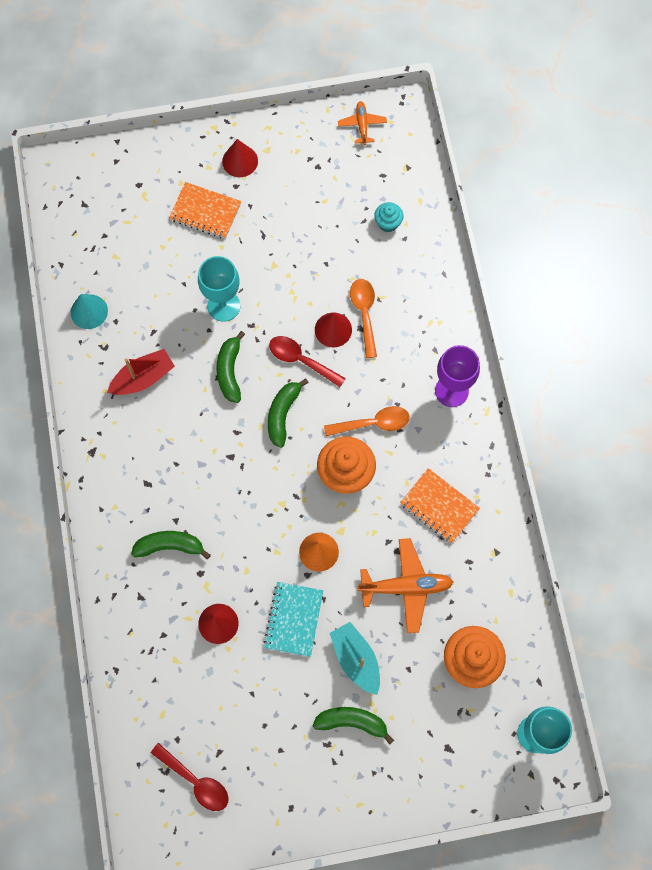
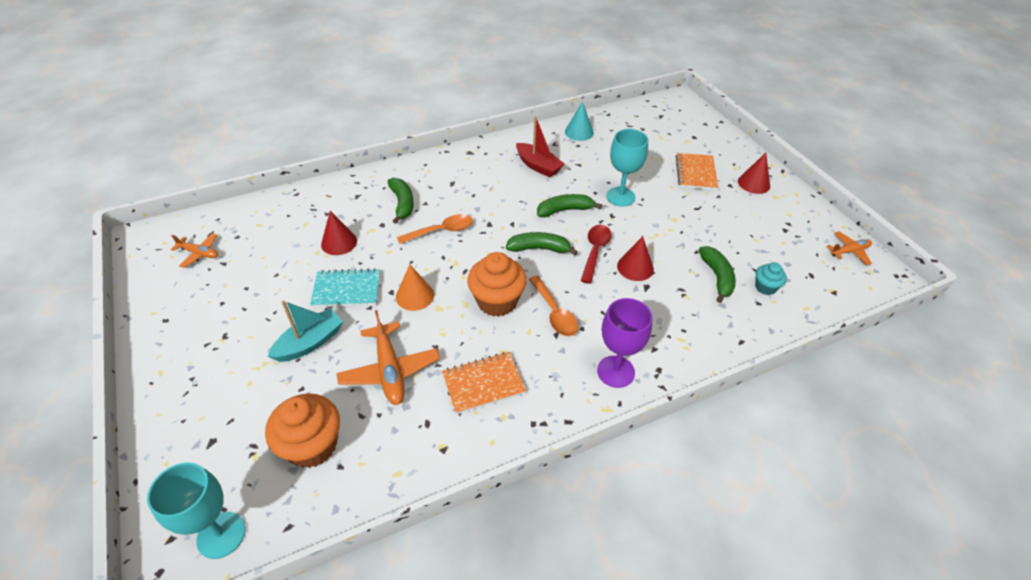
camera: 75 degrees right, 25 degrees down
(196, 781) = (199, 253): red spoon -> orange plane
(352, 722) = (245, 351): green banana -> green banana (717, 277)
(364, 314) = (662, 286): orange spoon -> orange spoon (441, 231)
(439, 506) = (483, 383): orange notebook -> orange notebook turned 45 degrees clockwise

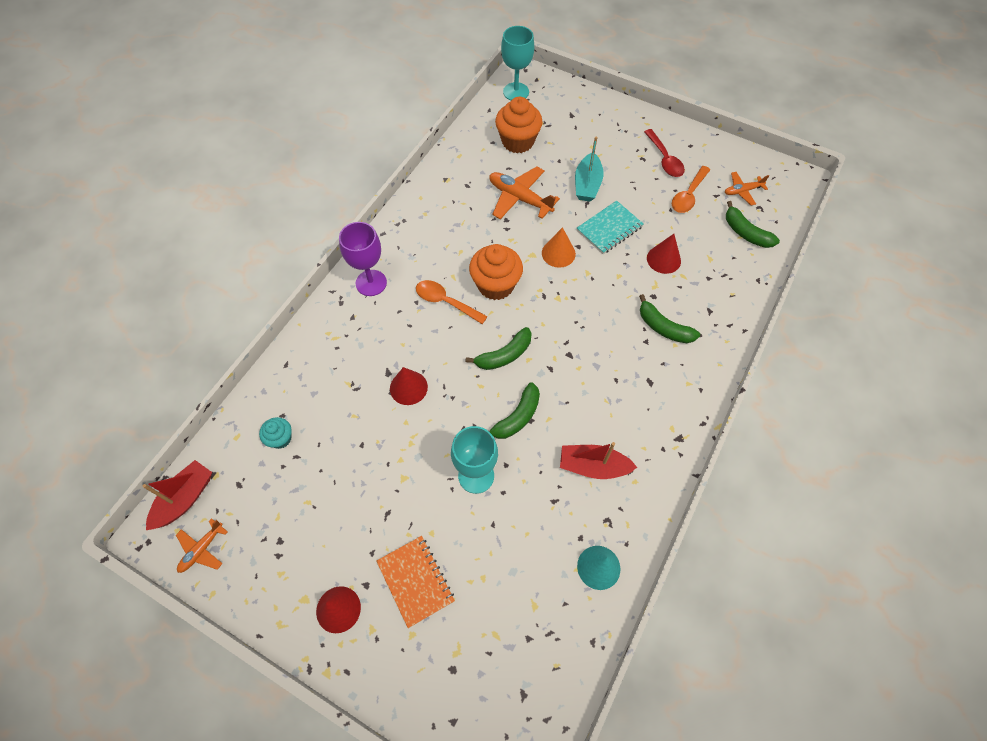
camera: 145 degrees right, 15 degrees up
(441, 231) = (600, 320): orange spoon -> orange spoon (688, 195)
(483, 383) = (454, 224): orange notebook -> none
(595, 251) = (454, 383): red spoon -> red spoon (664, 159)
(717, 277) = (329, 423): green banana -> green banana (745, 232)
(861, 287) = (185, 498): none -> red boat

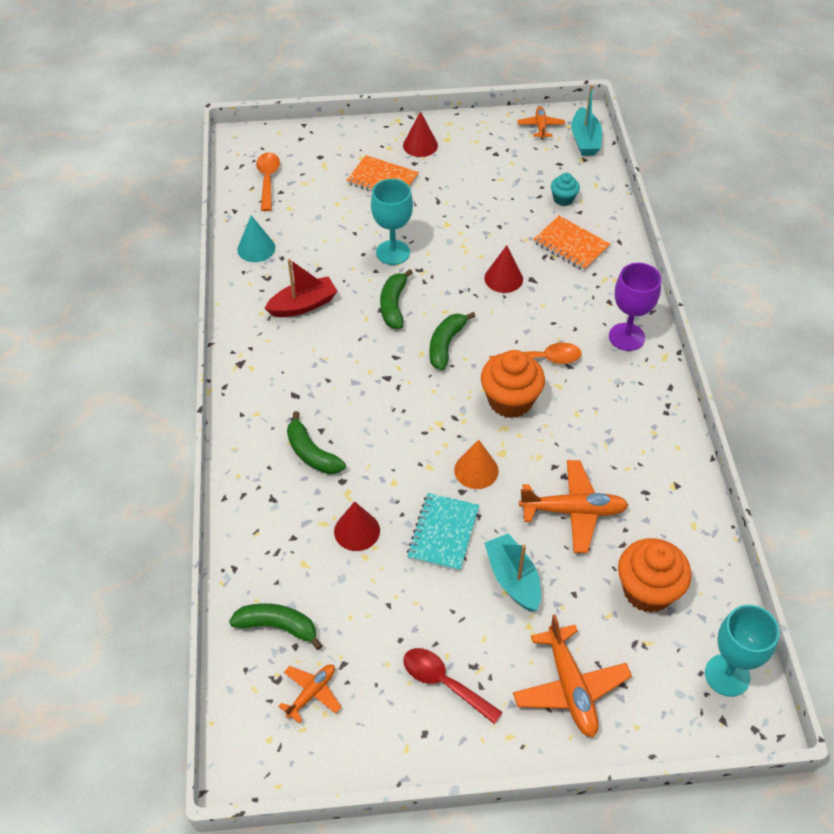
camera: 145 degrees right, 10 degrees down
(185, 498) = (585, 140): red boat -> turquoise boat
(326, 385) = (570, 245): none -> orange notebook
(599, 125) = (570, 687): none -> orange plane
(663, 327) = (311, 453): green banana -> green banana turned 135 degrees counterclockwise
(688, 195) = (378, 641): orange spoon -> orange spoon (268, 180)

